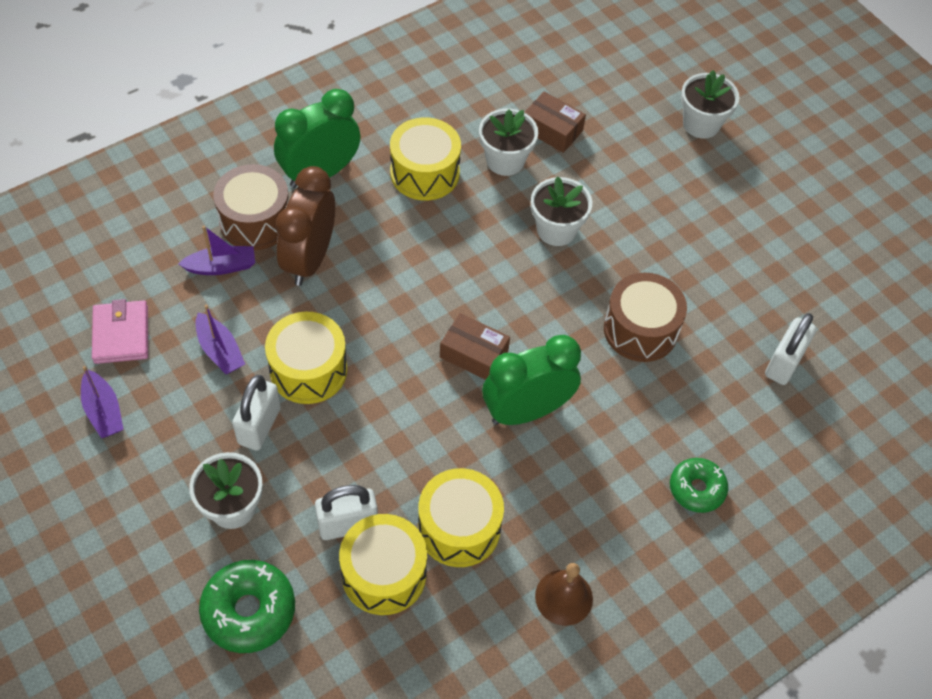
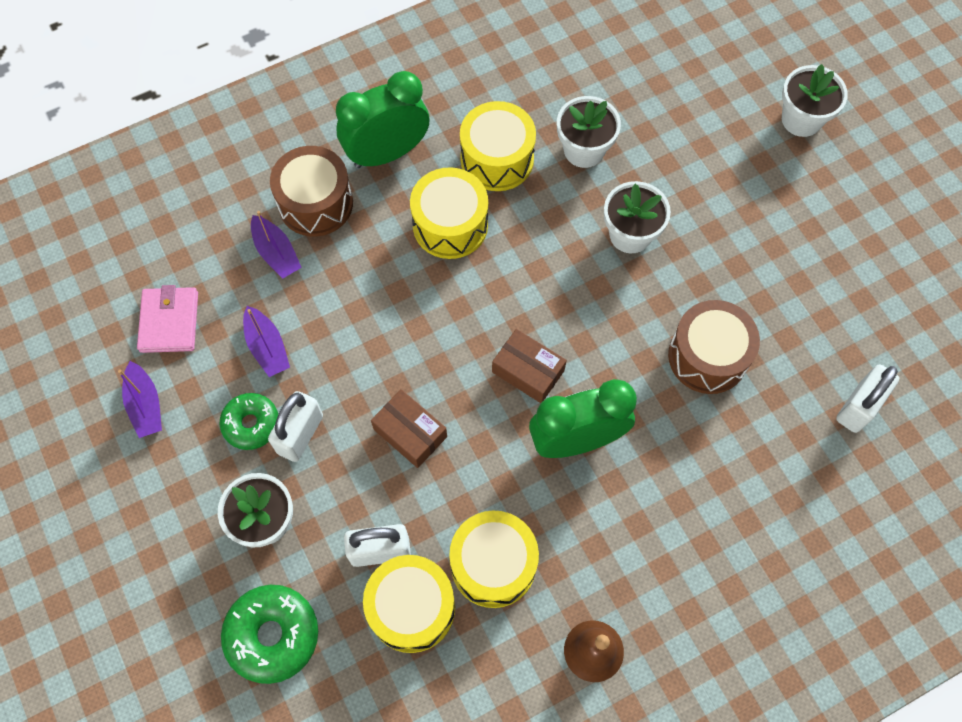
camera: 10 degrees right, 10 degrees up
(221, 267) = (276, 253): purple boat -> purple boat turned 60 degrees clockwise
(308, 370) = (355, 376): yellow drum -> yellow drum (450, 225)
(309, 259) = (367, 251): brown clock -> none
(552, 130) = (638, 117): brown box -> brown box (410, 433)
(696, 489) = (747, 543): green donut -> green donut (251, 424)

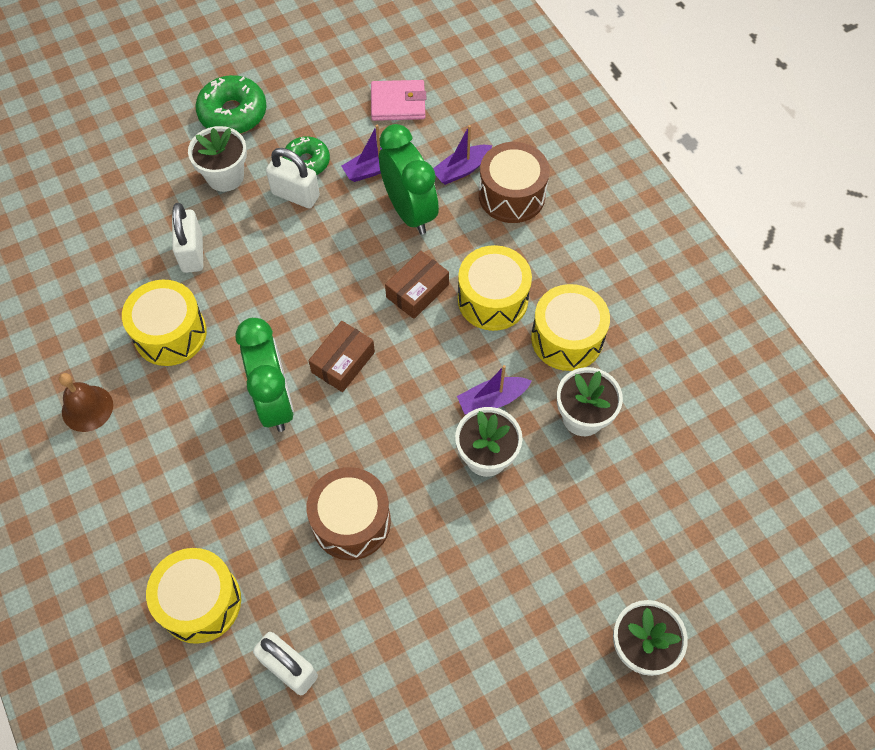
camera: 90 degrees right, 5 degrees down
(145, 405) = (327, 94): purple boat -> purple boat (492, 400)
(272, 635) = (136, 186): green donut -> green donut (233, 113)
(387, 153) = (567, 247): green clock -> green clock (409, 211)
(410, 433) = (291, 271): brown box -> brown box (417, 291)
(411, 608) = (143, 276): yellow drum -> yellow drum (200, 602)

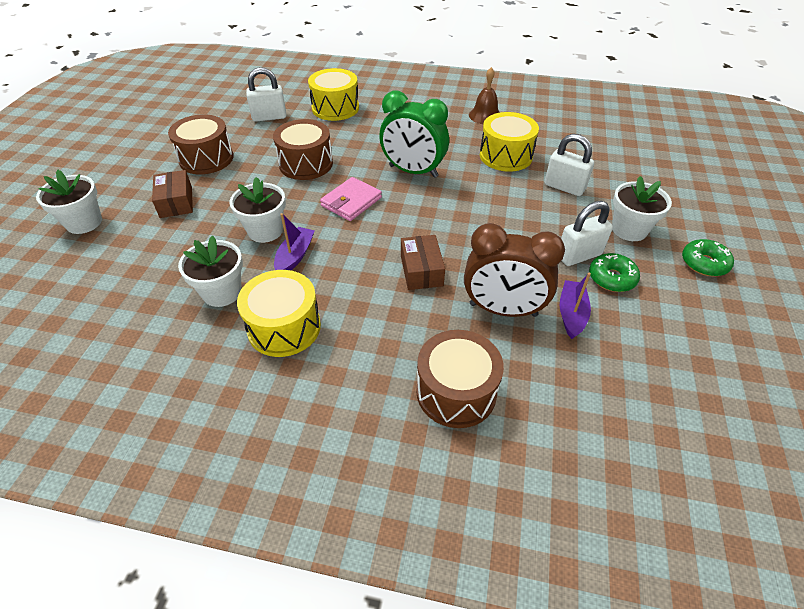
camera: 130 degrees right, 15 degrees down
(233, 113) = (704, 263): green donut -> green donut, size x0.66
(343, 362) = (406, 208): brown box -> brown box (176, 202)
(398, 103) = (648, 379): pink wallet -> pink wallet (351, 202)
(409, 211) = (503, 310): green clock -> brown clock
(437, 647) = (206, 158): none -> brown drum
(461, 170) = (520, 374): purple boat -> none
(492, 299) = (367, 307): yellow drum -> none

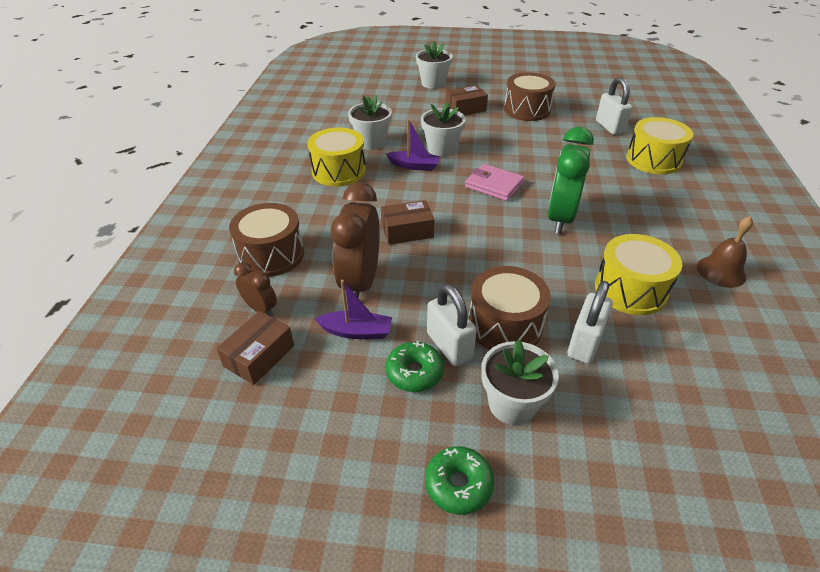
camera: 85 degrees right, 5 degrees down
(306, 164) = (542, 155): brown drum -> brown drum (505, 325)
(549, 395) = (261, 309): none -> brown clock
(616, 390) = (259, 356): none -> brown box

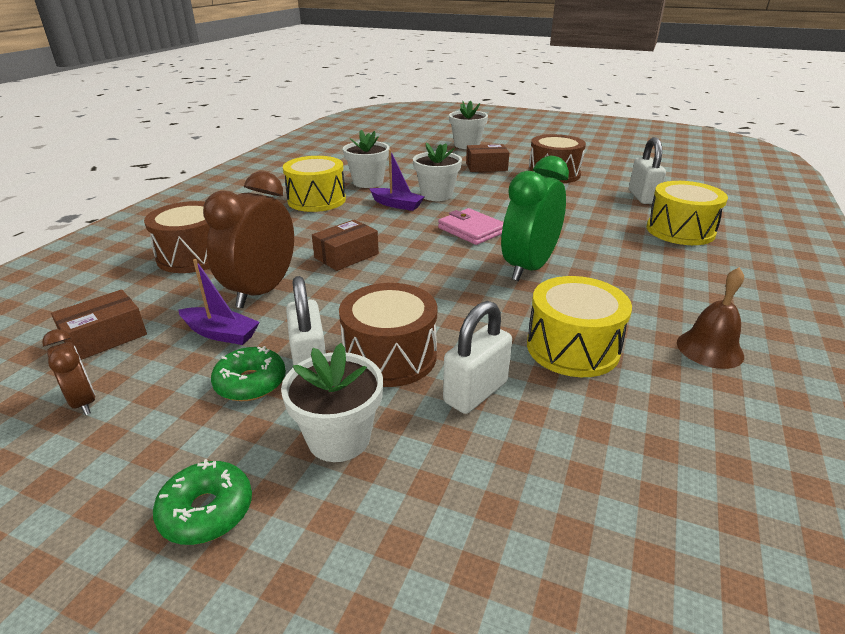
camera: 15 degrees right, 10 degrees down
(261, 309) = (143, 298): brown clock -> brown clock (84, 402)
(407, 231) = (346, 256): brown box -> brown box turned 45 degrees counterclockwise

